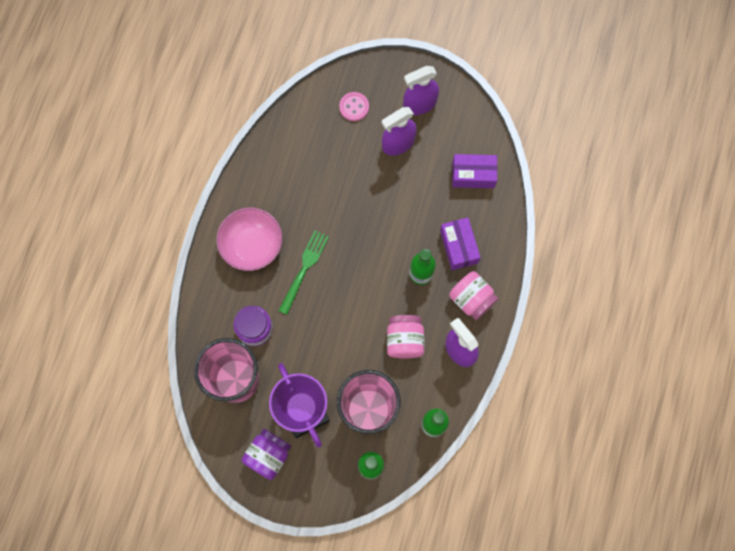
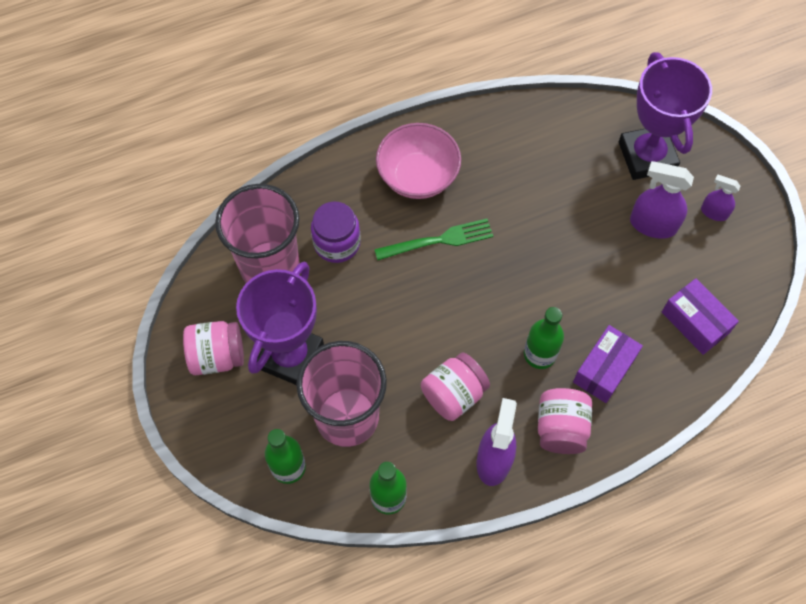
camera: 50 degrees right, 10 degrees down
(268, 455) = (217, 356): purple jar -> pink jar
(354, 107) = (647, 156): pink button -> purple trophy
(419, 104) = (714, 212): purple spray bottle -> purple spray bottle, size x0.59

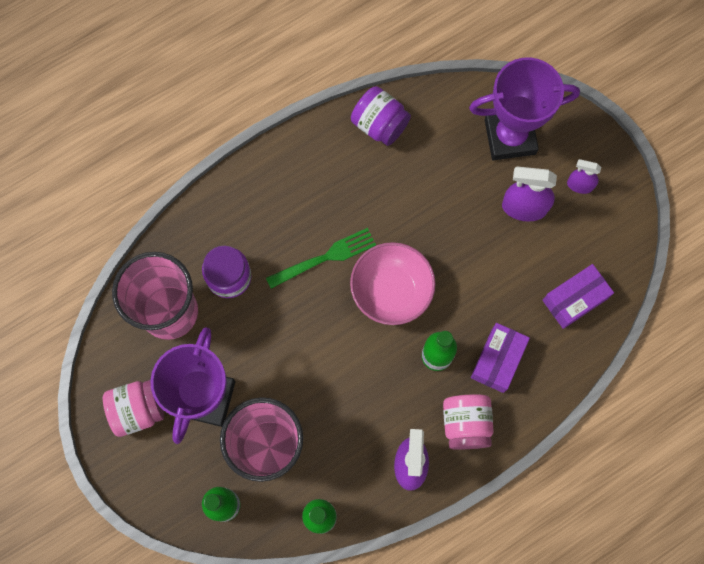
camera: 10 degrees left, 10 degrees up
(418, 176) = (294, 194): pink bowl -> pink bowl (391, 291)
(453, 394) = (363, 409): pink jar -> none
(515, 125) = (380, 124): none -> purple jar
(647, 156) = (510, 137): purple trophy -> purple trophy turned 75 degrees counterclockwise
(695, 322) = (574, 300): purple box -> purple box turned 75 degrees counterclockwise

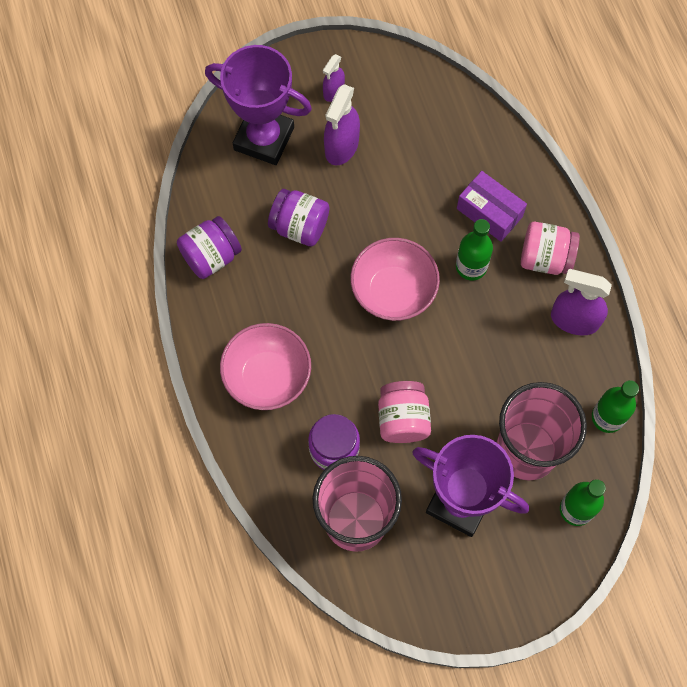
camera: 75 degrees left, 5 degrees down
(138, 410) = (455, 578): pink jar -> pink jar (402, 419)
(280, 203) = (267, 377): none -> pink bowl
(325, 258) = (340, 346): green fork -> none
(431, 192) = (299, 226): none -> purple jar
(510, 137) = (264, 138): purple trophy -> purple trophy turned 75 degrees counterclockwise
(574, 300) = (447, 128): purple box -> none

